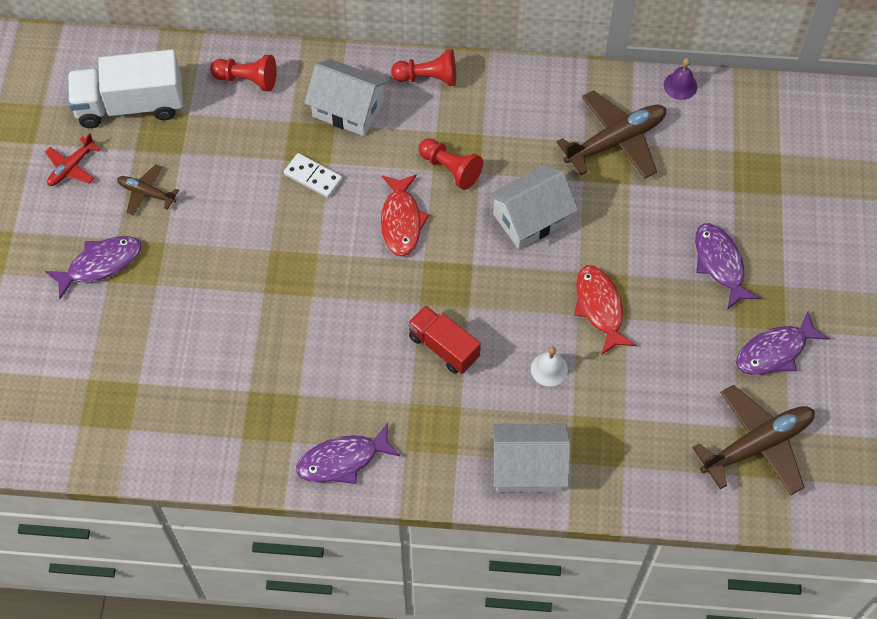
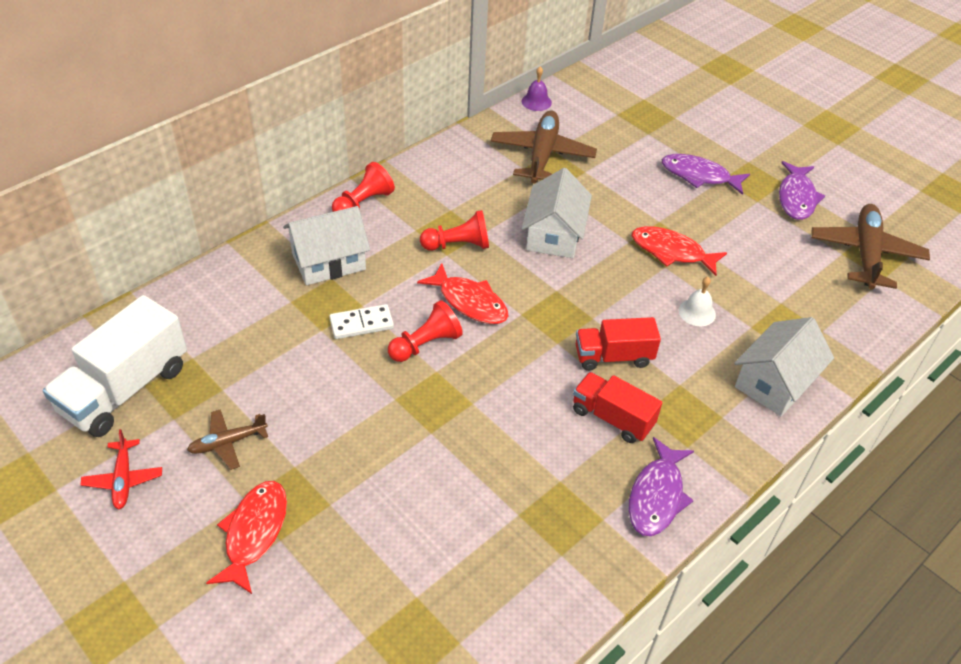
camera: 50 degrees left, 15 degrees down
(100, 264) = (254, 533): purple fish -> red fish
(247, 79) = (215, 298): red pawn -> red pawn (425, 344)
(384, 387) = (612, 418): none -> red truck

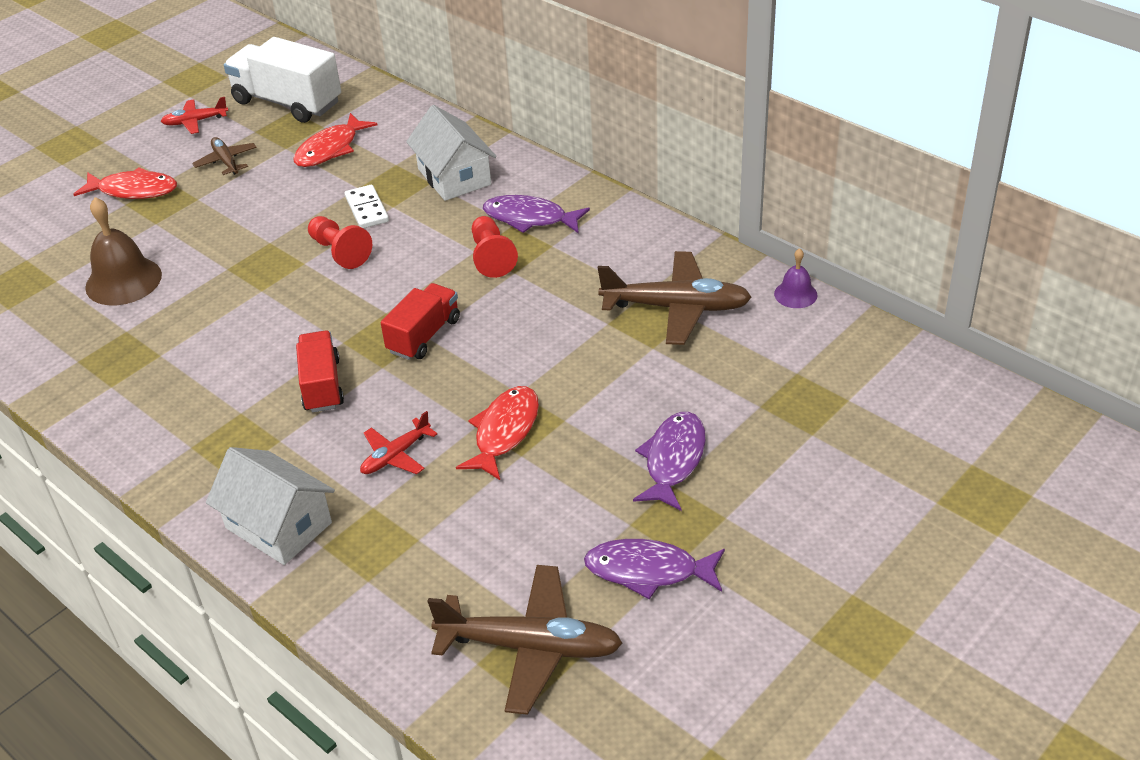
camera: 90 degrees right, 5 degrees down
(363, 203) = (550, 185): red pawn -> none
(432, 525) = (123, 281): none -> brown bell
(469, 302) = (402, 274): red fish -> red fish (330, 149)
(554, 234) = (521, 328): white house -> none
(612, 418) = (235, 388): red truck -> red truck (424, 336)
(657, 496) = (131, 423): purple fish -> purple fish (530, 218)
(697, 312) = (395, 455): white bell -> red plane

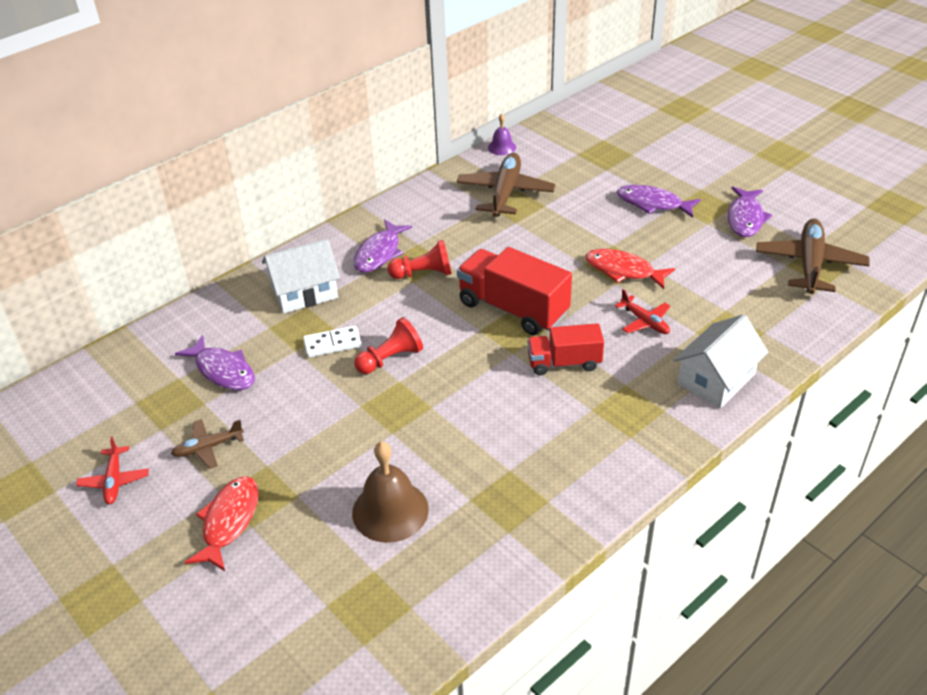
camera: 85 degrees left, 0 degrees up
(287, 102) = (118, 406): white truck -> none
(330, 149) = (222, 371): red fish -> purple fish
(424, 336) = (513, 309): red truck -> red truck, size x1.61

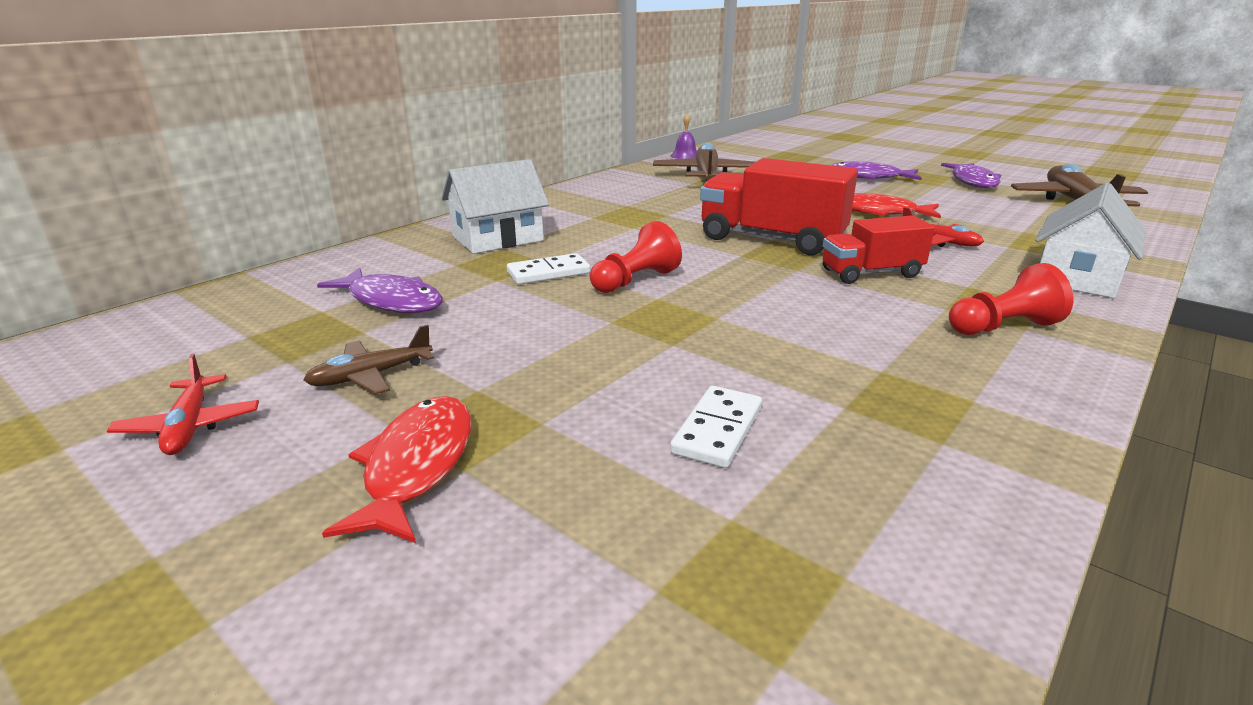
camera: 10 degrees left, 15 degrees down
(379, 253) = (583, 211): purple fish -> none
(390, 511) = (717, 430): brown bell -> white domino
(423, 273) = (644, 222): red pawn -> red pawn (1002, 327)

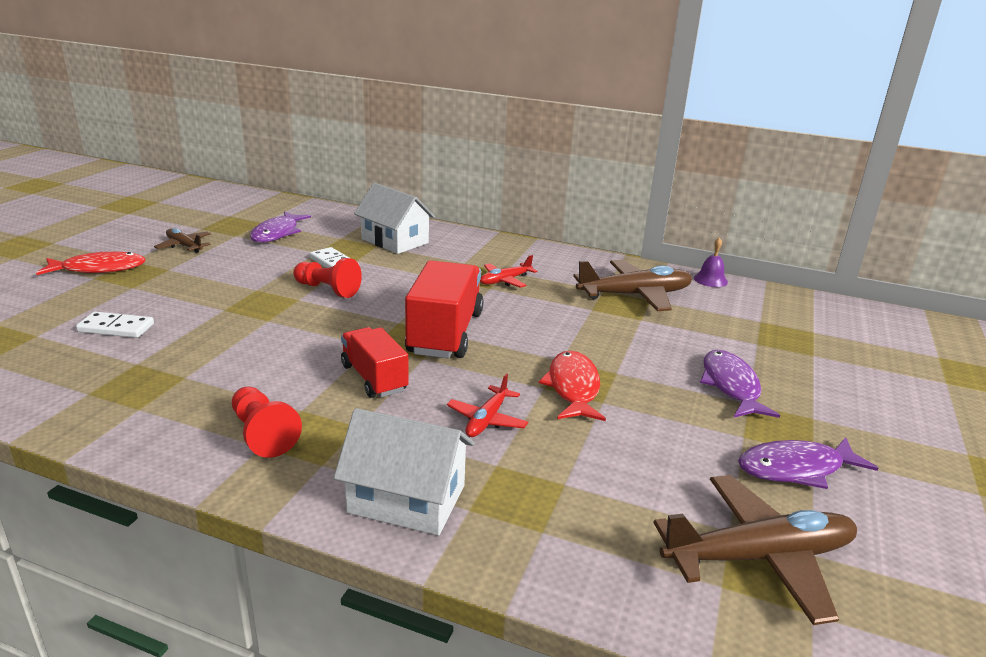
camera: 70 degrees right, 0 degrees up
(190, 426) = (141, 226): red plane -> red plane (505, 281)

